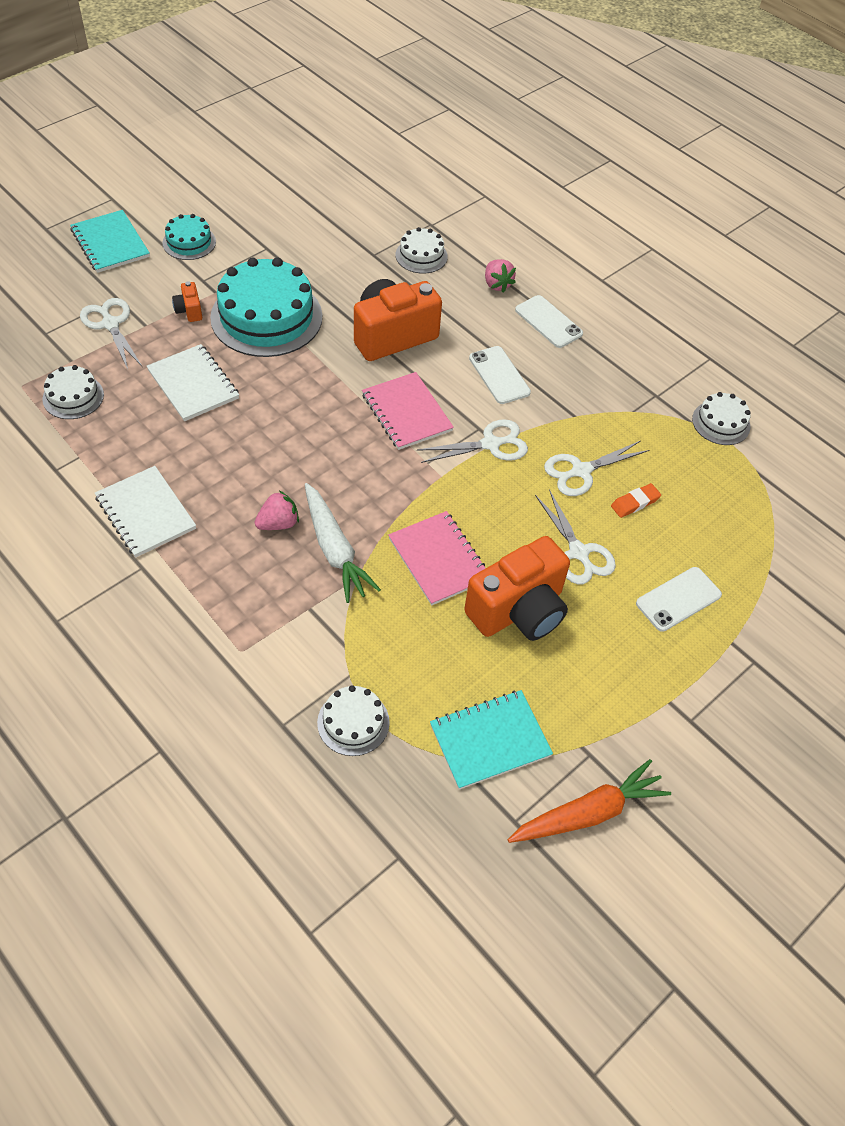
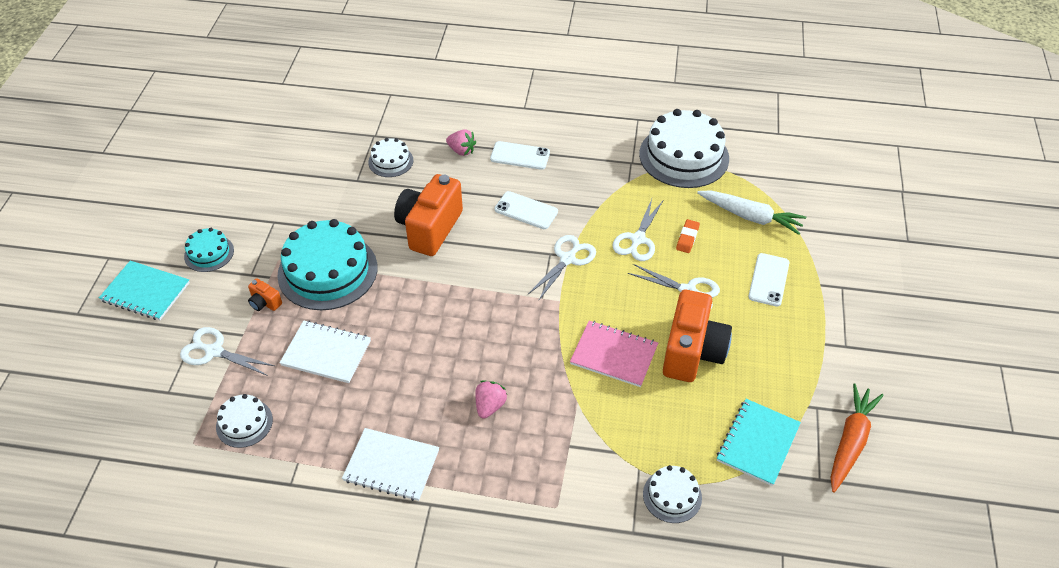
camera: 35 degrees left, 5 degrees down
(334, 549) = (544, 396): white carrot -> white carrot (750, 217)
(406, 412) = (494, 274): pink notebook -> none
(721, 423) = (684, 156): white cake -> white cake, size x2.00

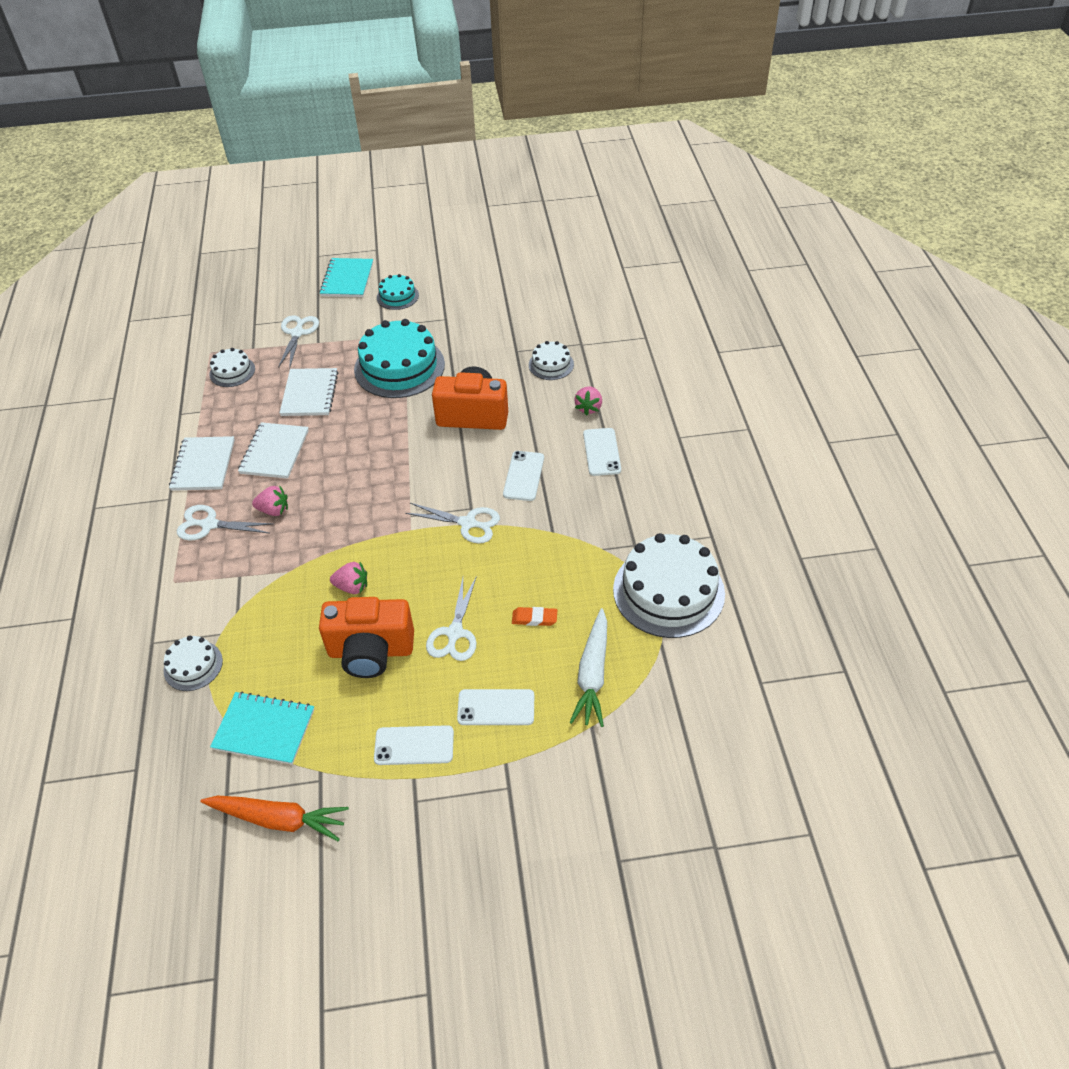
camera: 75 degrees right, 0 degrees up
(265, 303) = (354, 343): orange camera -> none
(403, 396) = (274, 452): none -> white notebook
(614, 355) = (352, 587): pink notebook -> pink strawberry
(638, 239) = (516, 575): white scissors -> white scissors (209, 525)
(794, 338) = (414, 745): none -> white phone

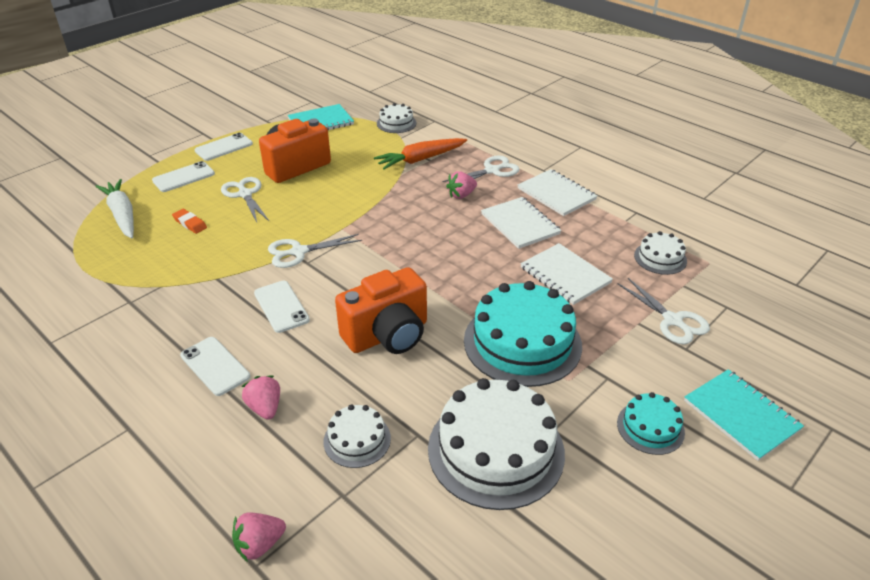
camera: 140 degrees right, 10 degrees down
(278, 819) = (273, 105): orange carrot -> orange carrot (421, 159)
(352, 587) = (346, 185): pink strawberry -> pink strawberry (259, 545)
(534, 618) = (190, 223): orange eraser -> orange eraser turned 75 degrees clockwise
(668, 591) = (80, 283): white cake -> white cake (496, 450)

